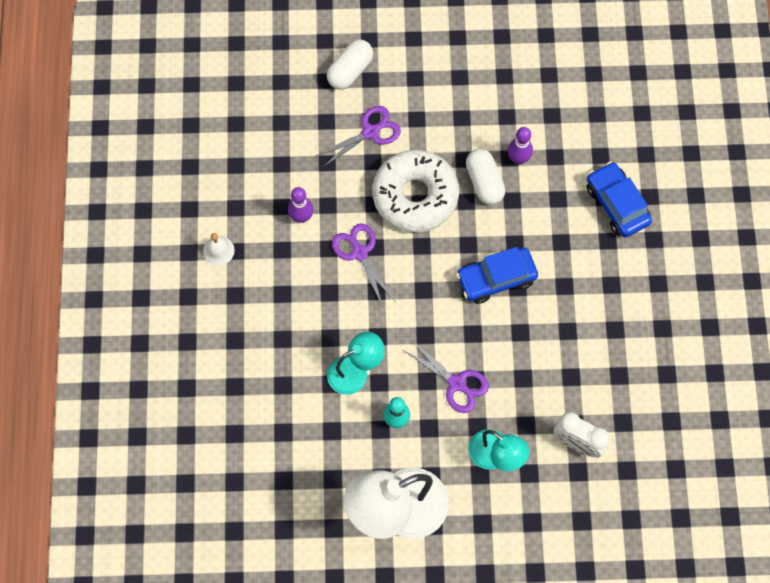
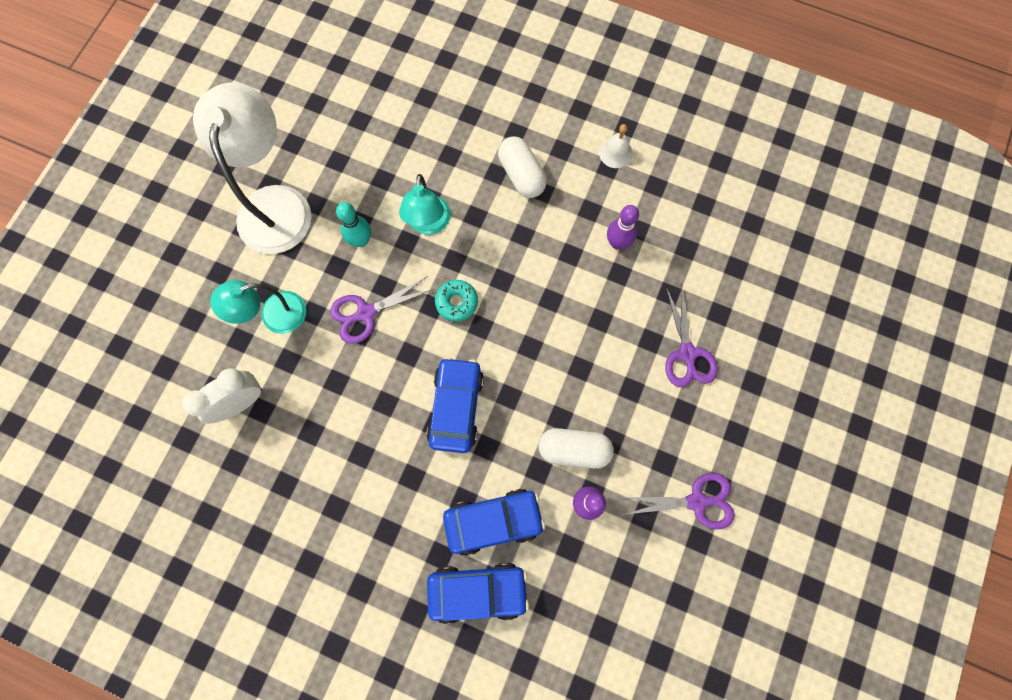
camera: 115 degrees right, 5 degrees up
(350, 70) = (773, 365): white capsule -> white capsule (521, 175)
(360, 253) = (551, 282): purple scissors -> purple scissors (696, 501)
(412, 317) = (456, 302): none -> turquoise donut
(415, 196) = (590, 367): white donut -> none
(564, 215) = (493, 521): none -> blue car

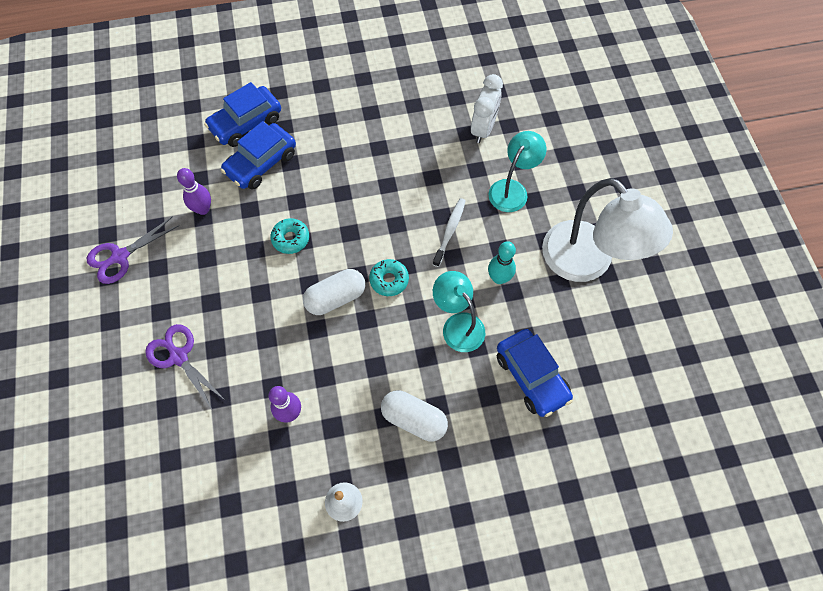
camera: 145 degrees right, 10 degrees down
(366, 313) = (450, 231): purple scissors -> white toothbrush
(456, 407) = (336, 212): blue car -> blue car (531, 376)
(518, 406) = (290, 239): none -> turquoise donut
(574, 449) = (231, 236): white capsule -> white capsule (335, 298)

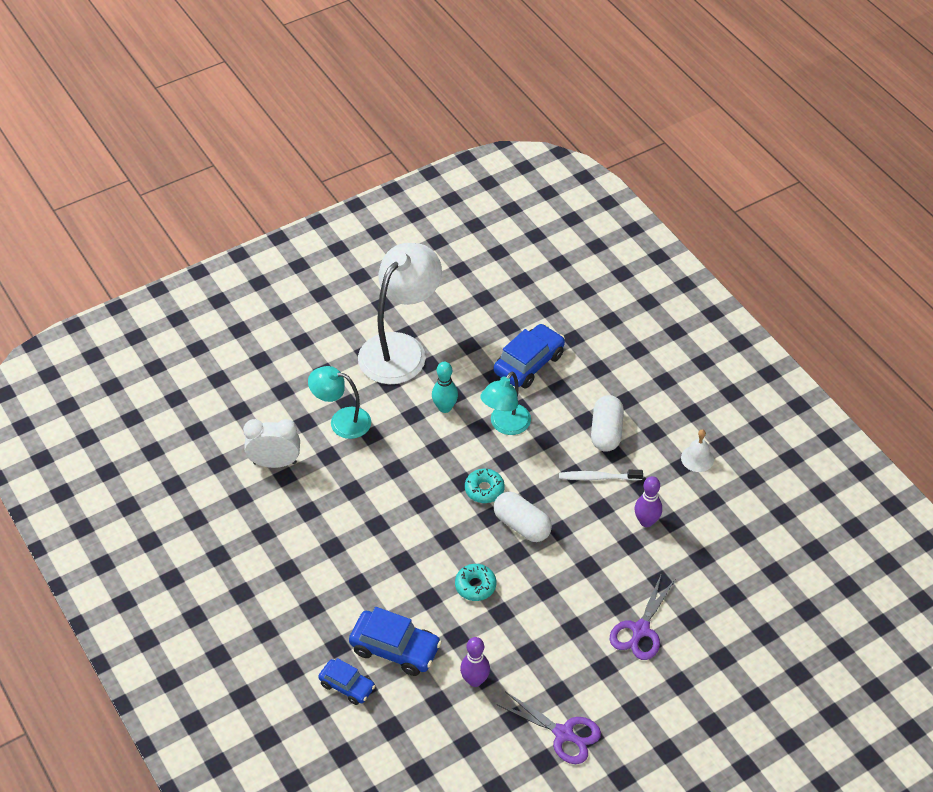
camera: 110 degrees left, 15 degrees down
(246, 123) = (347, 686): blue car -> blue car, size x0.62
(450, 231) = (410, 457): white toothbrush -> white toothbrush (598, 477)

